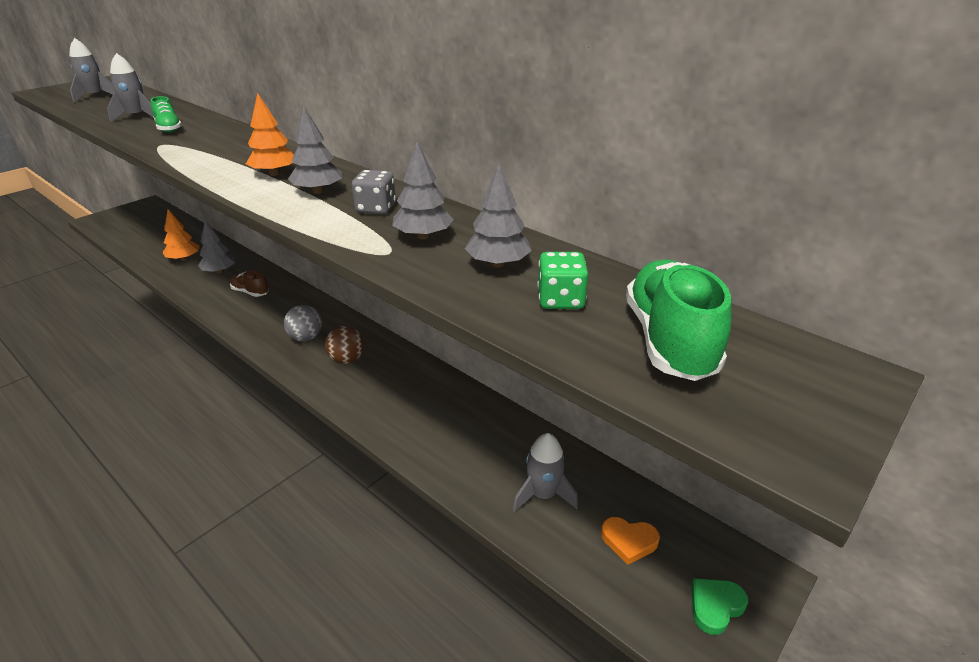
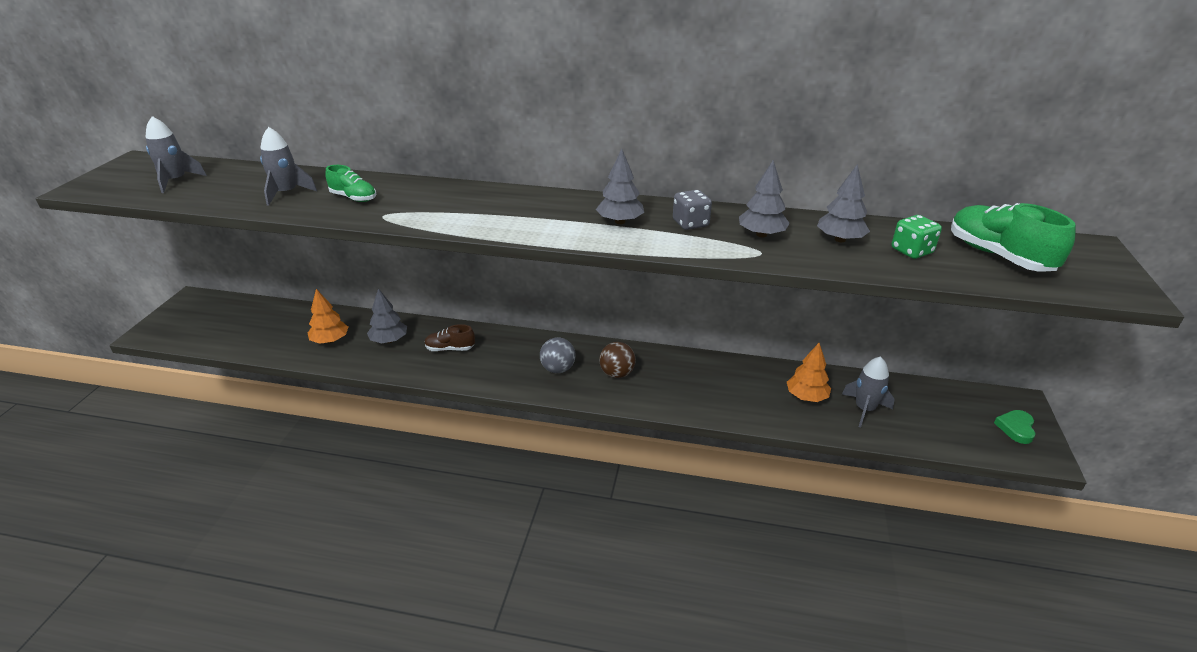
camera: 30 degrees left, 0 degrees up
(274, 174) = (553, 216): orange tree -> orange tree (806, 397)
(629, 541) = (940, 414): orange heart -> none

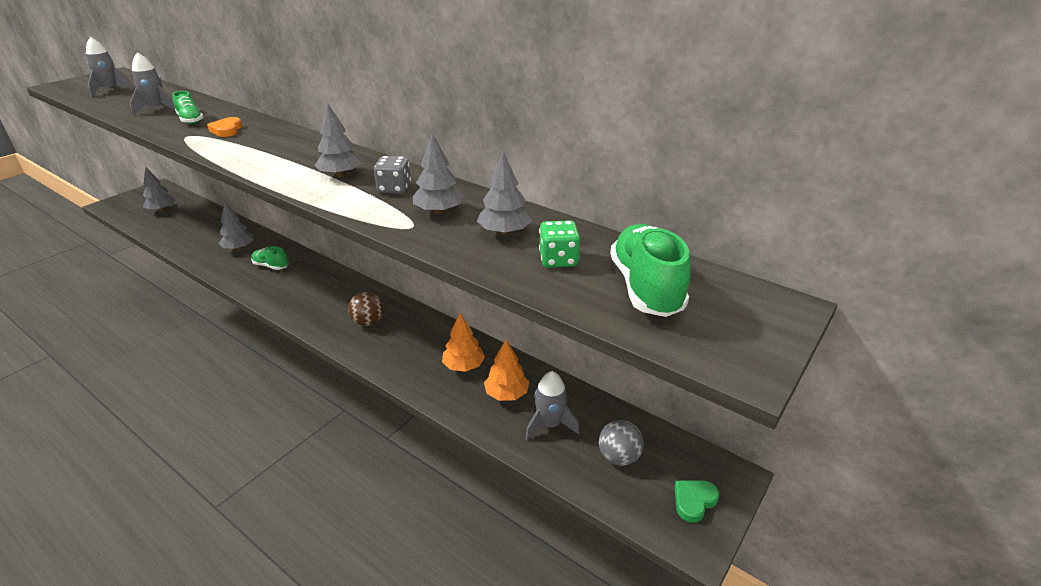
camera: 25 degrees right, 0 degrees up
(234, 322) = (162, 210): none -> grey tree
(330, 340) = (203, 238): orange tree -> orange tree (463, 366)
(418, 201) = (227, 130): none -> orange heart
(450, 349) = (271, 266): brown shoe -> green shoe
(558, 369) = (328, 304): grey ball -> grey ball (618, 457)

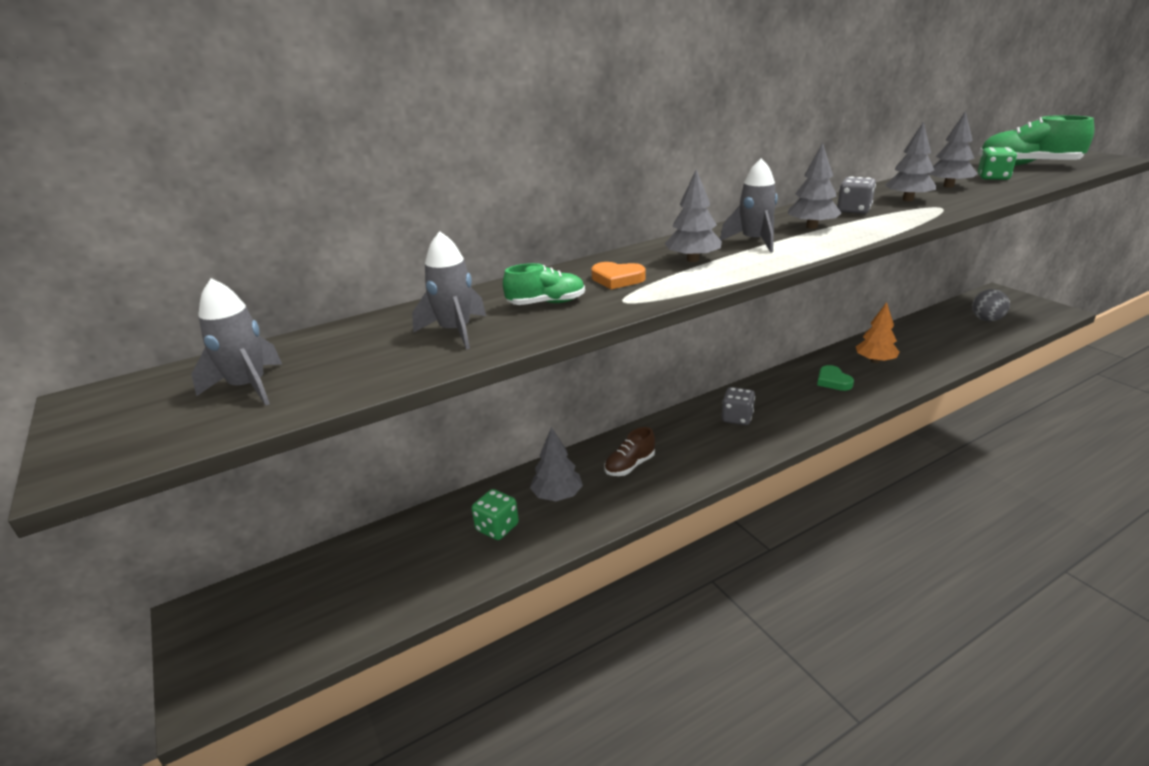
camera: 65 degrees left, 5 degrees down
(162, 210) = (326, 596): grey tree -> grey tree (693, 259)
(209, 237) = (497, 527): none -> green dice
(271, 266) = (629, 466): green shoe -> brown shoe
(338, 299) = (737, 418): none -> grey dice
(368, 322) = (790, 402): brown ball -> none
(506, 394) = (916, 347): orange tree -> none
(549, 424) = (954, 337): grey rocket -> grey rocket (754, 241)
(694, 501) = (1024, 306): green heart -> green heart (833, 381)

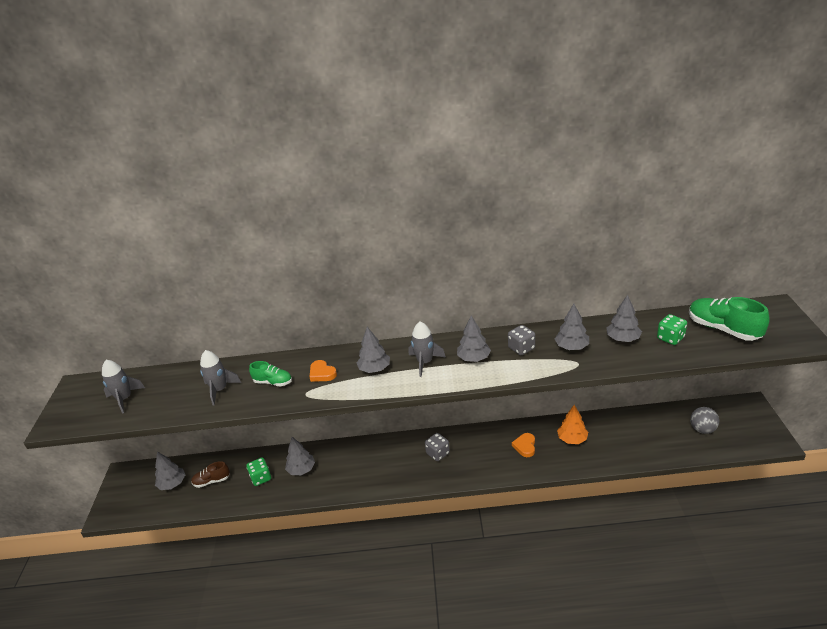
camera: 30 degrees right, 5 degrees up
(326, 592) = (172, 484): none -> grey tree
(629, 466) = (351, 465): brown shoe -> brown shoe (212, 481)
(833, 381) = (525, 446): green heart -> orange heart

